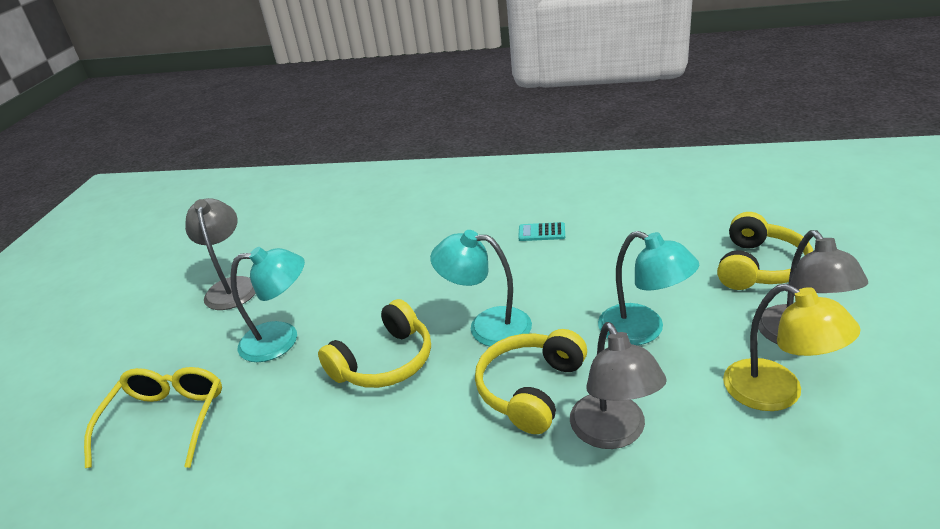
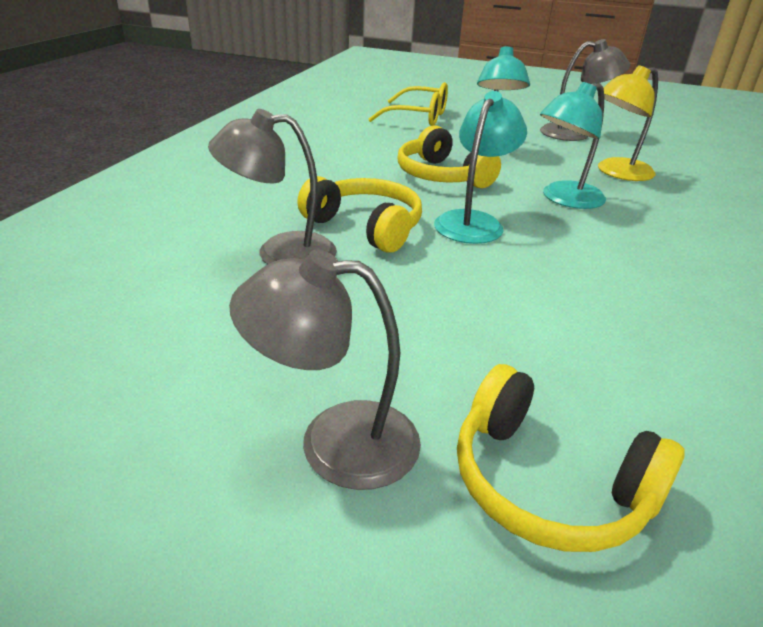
camera: 95 degrees right, 0 degrees up
(541, 232) = (677, 286): turquoise calculator -> none
(643, 330) = (421, 308): turquoise lamp -> turquoise lamp (564, 199)
(777, 393) = (248, 369): yellow lamp -> yellow lamp (617, 173)

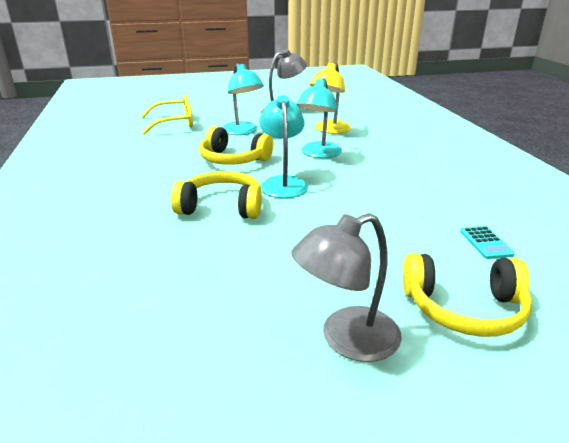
camera: 30 degrees left, 5 degrees down
(280, 252) = (183, 243): grey lamp -> none
(700, 408) = (486, 243): none -> turquoise calculator

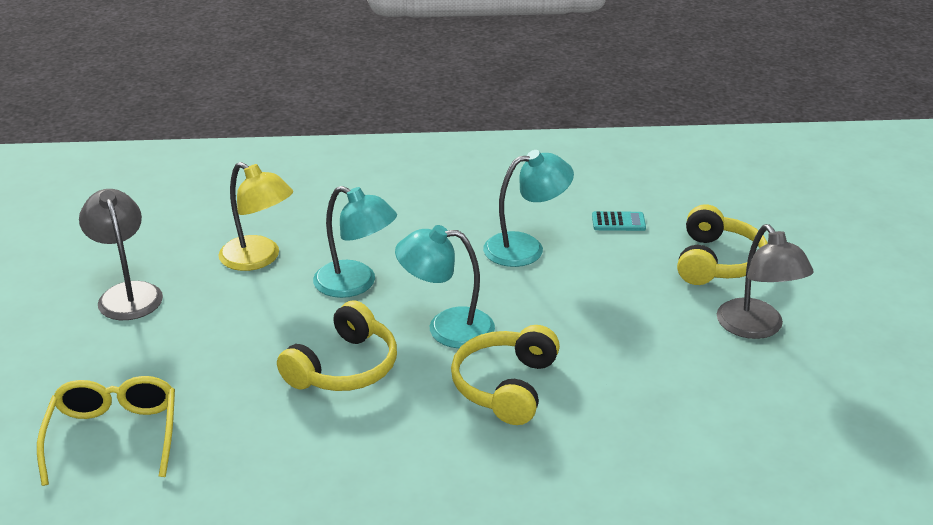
camera: 80 degrees left, 5 degrees up
(242, 132) = (216, 350): turquoise lamp -> turquoise lamp (526, 248)

